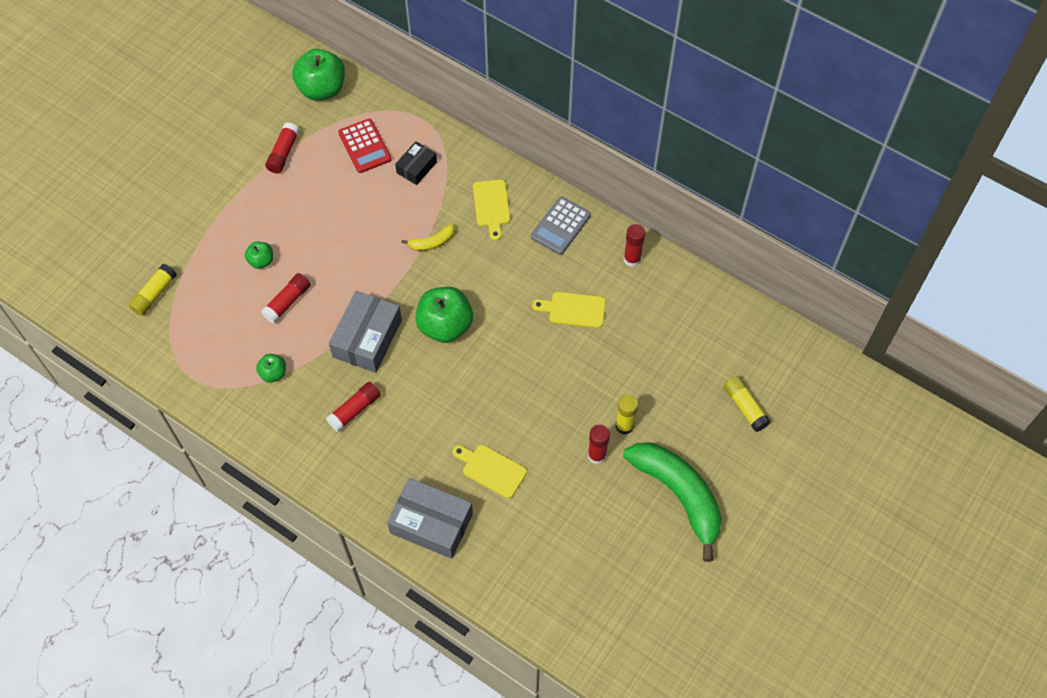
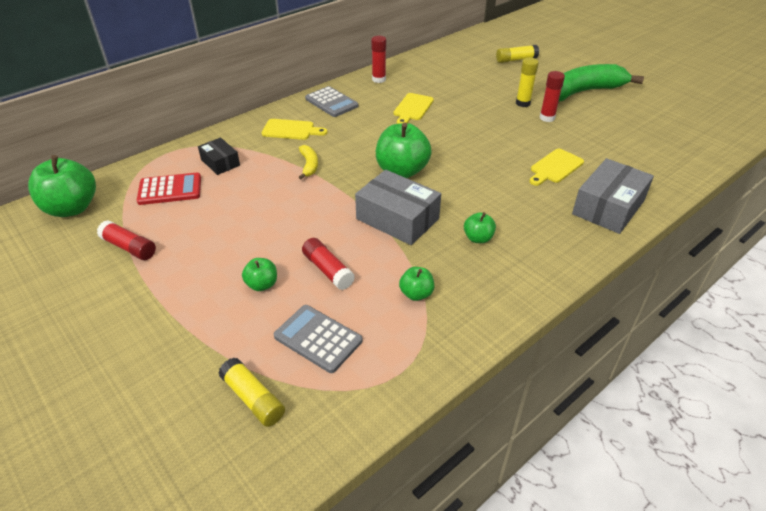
camera: 75 degrees left, 20 degrees down
(213, 317) = (318, 338): none -> grey calculator
(355, 410) = (478, 238): red glue stick -> green apple

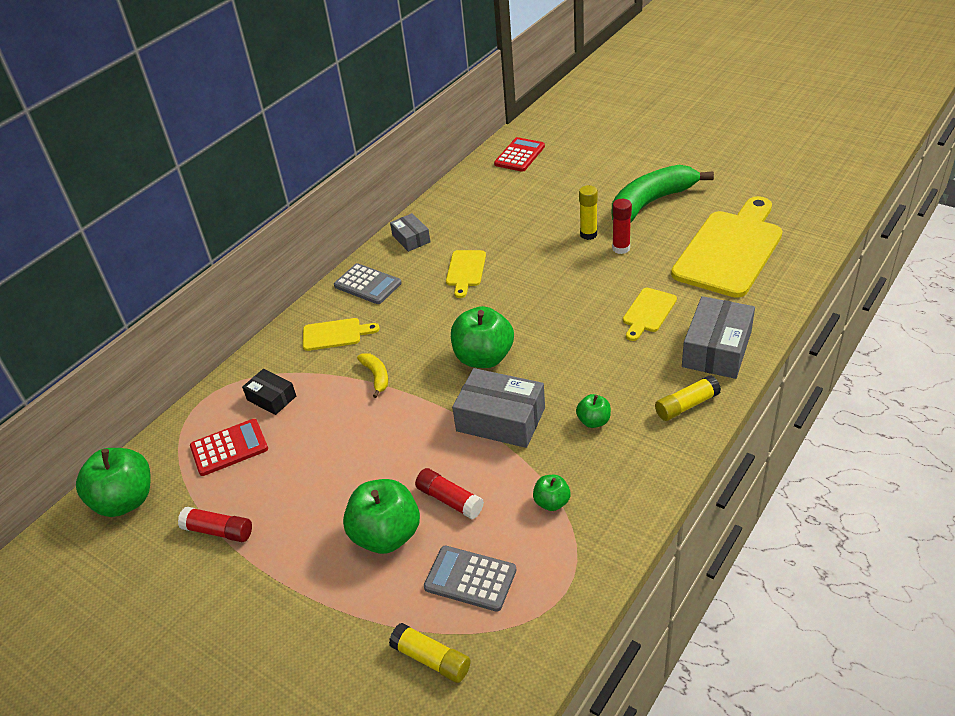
camera: 10 degrees left, 0 degrees up
(262, 284) = (386, 535): green apple -> green apple, size x1.98
(379, 79) = (411, 239): red glue stick -> grey box
(486, 42) = (519, 155): none -> red calculator
(516, 60) = (562, 173): yellow glue stick -> yellow glue stick (686, 405)
(642, 137) = (730, 250): none -> yellow cutting board

